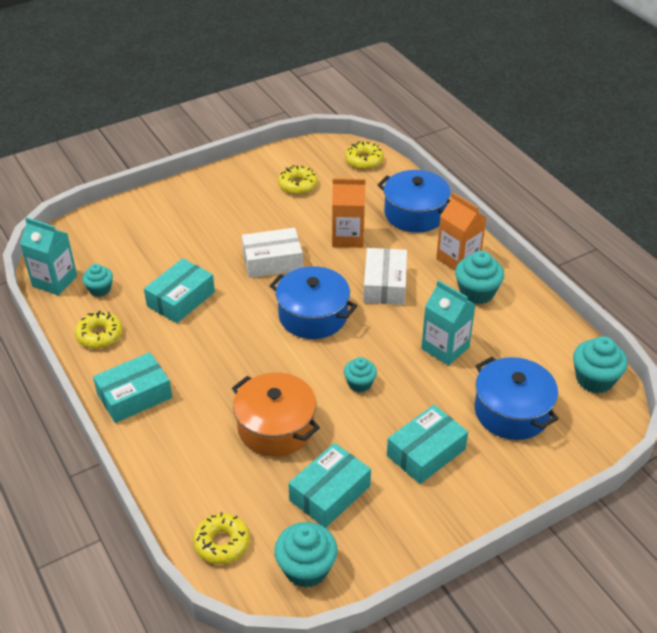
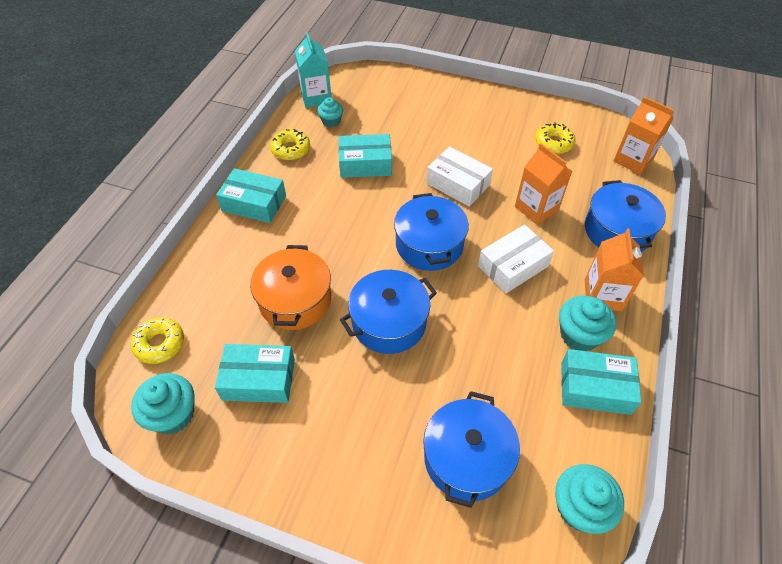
camera: 50 degrees right, 10 degrees up
(359, 383) = (389, 322): turquoise cupcake -> blue pot
(364, 160) = (633, 160): yellow donut -> orange carton
(426, 452) = (358, 420): turquoise box -> turquoise box (595, 388)
(445, 348) = (488, 355): turquoise carton -> none

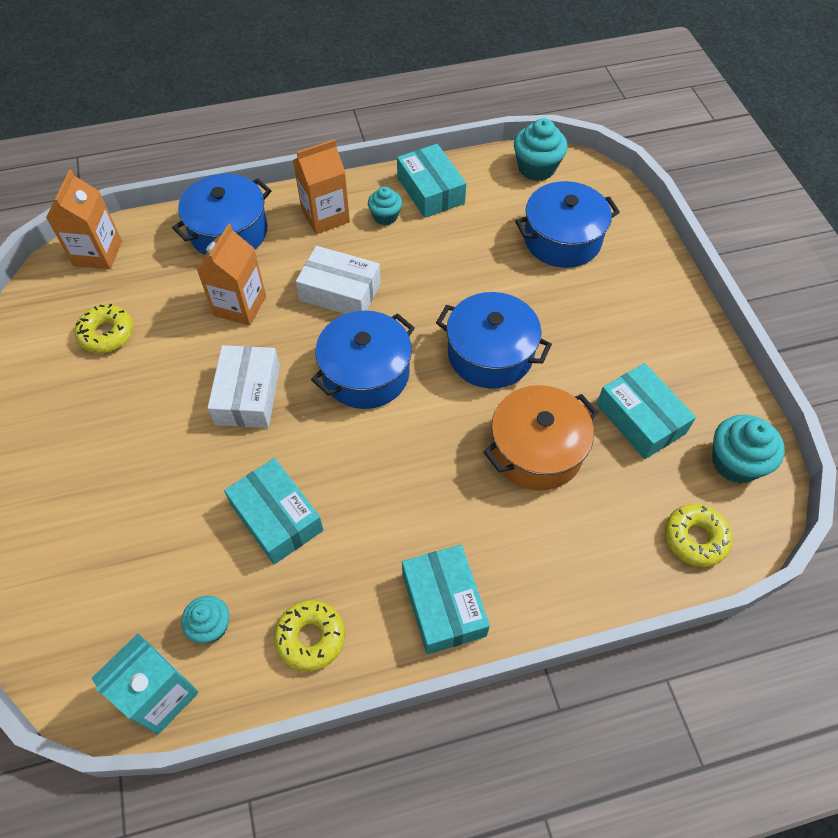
camera: 125 degrees left, 5 degrees up
(579, 335) = (385, 216): turquoise cupcake -> turquoise cupcake, size x0.62

